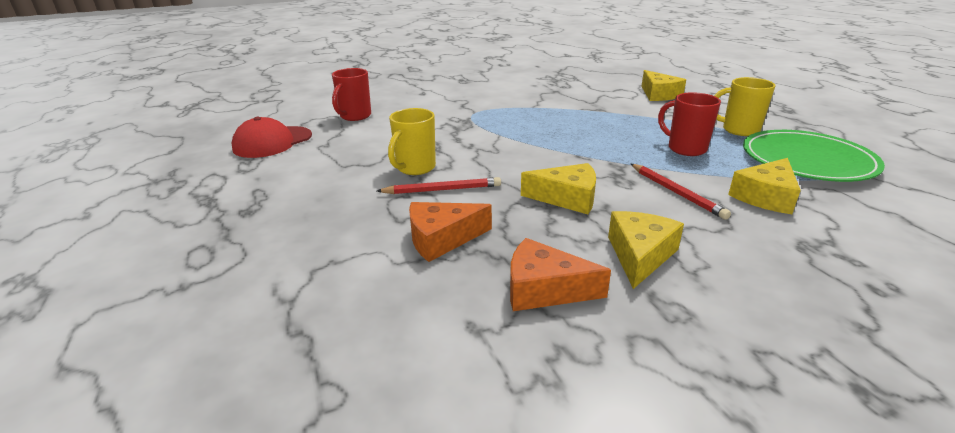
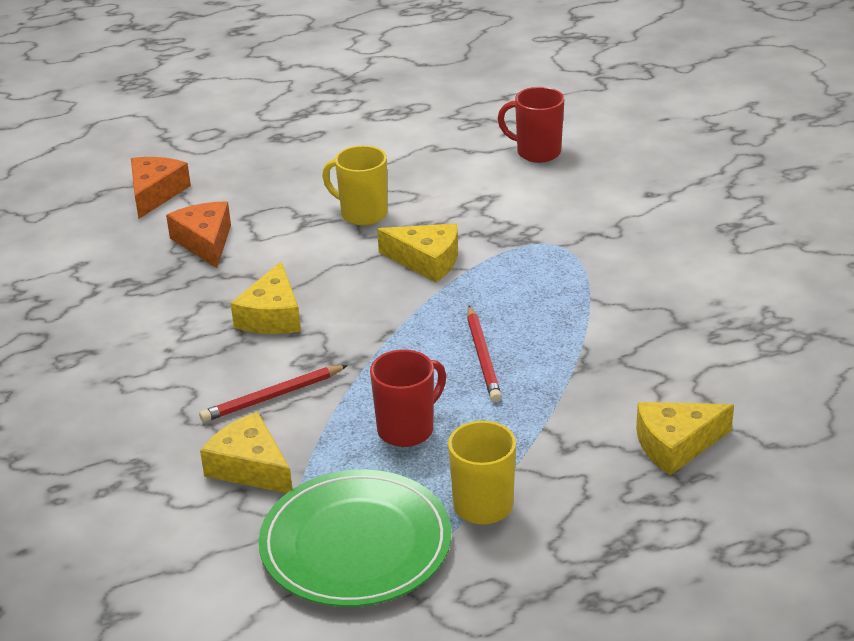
camera: 90 degrees right, 5 degrees up
(272, 142) = (445, 114): red cap -> none
(442, 190) = (305, 235): red pencil -> red pencil (483, 357)
(544, 289) = (114, 296): orange cheese -> orange cheese (155, 193)
(639, 255) = (150, 352): yellow cheese -> yellow cheese (426, 261)

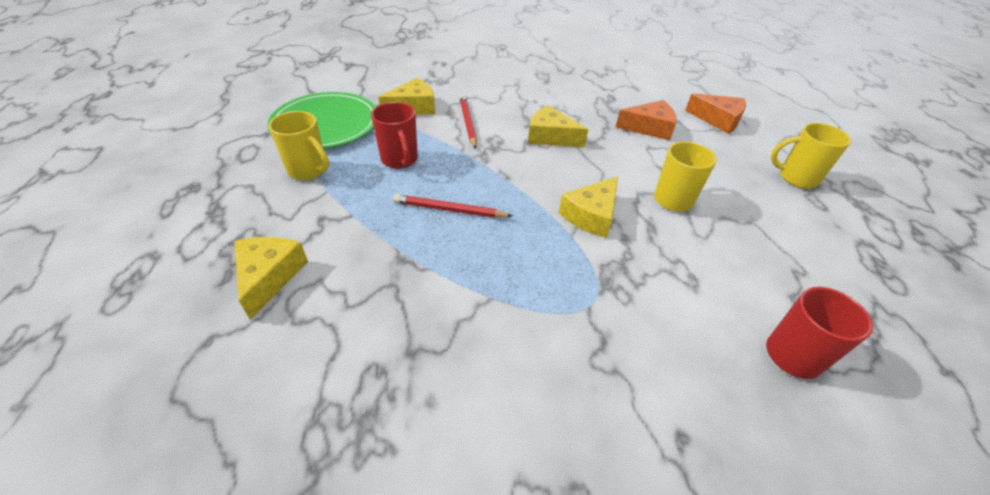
camera: 105 degrees right, 10 degrees up
(273, 144) = (796, 178): none -> yellow mug

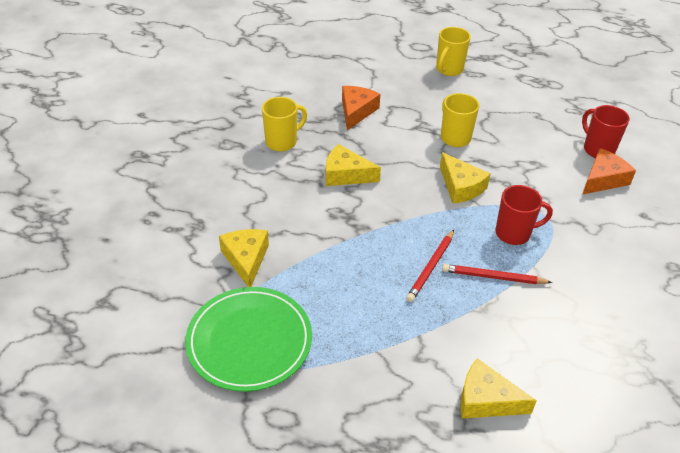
camera: 70 degrees left, 0 degrees up
(309, 170) = (337, 362): yellow mug -> yellow mug (282, 142)
(400, 160) = (344, 288): red mug -> red mug (514, 233)
(468, 123) = (298, 224): red pencil -> red pencil (493, 277)
(550, 137) = (346, 175): yellow cheese -> yellow cheese turned 60 degrees clockwise
(718, 120) = (360, 70): orange cheese -> orange cheese (603, 179)

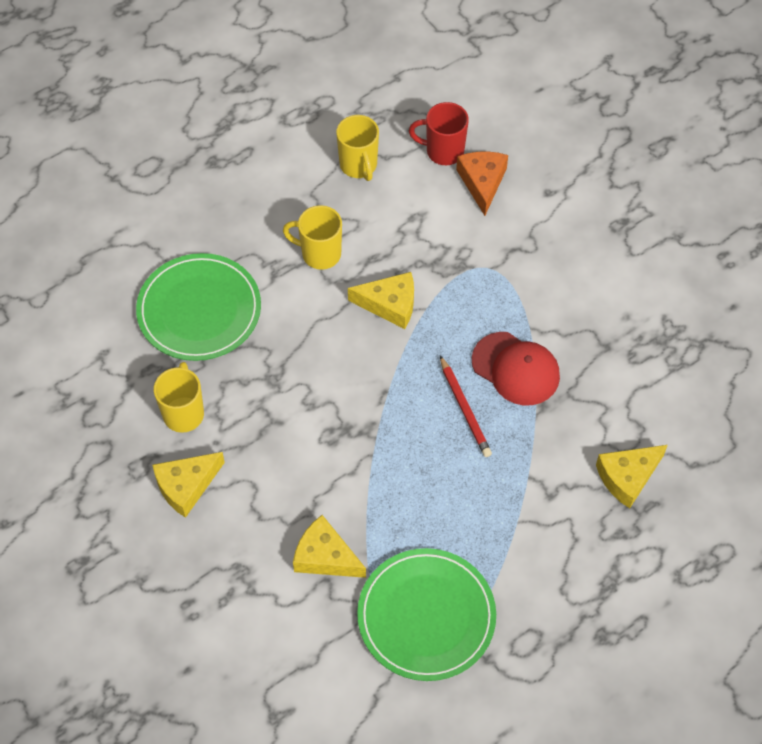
camera: 50 degrees left, 15 degrees up
(346, 175) = (286, 390): yellow cheese -> yellow cheese (186, 486)
(356, 111) = (199, 310): orange cheese -> green plate
(449, 69) = (212, 173): yellow mug -> yellow mug (359, 165)
(493, 277) = (516, 369): red pencil -> red cap
(514, 233) = (482, 310): red mug -> none

